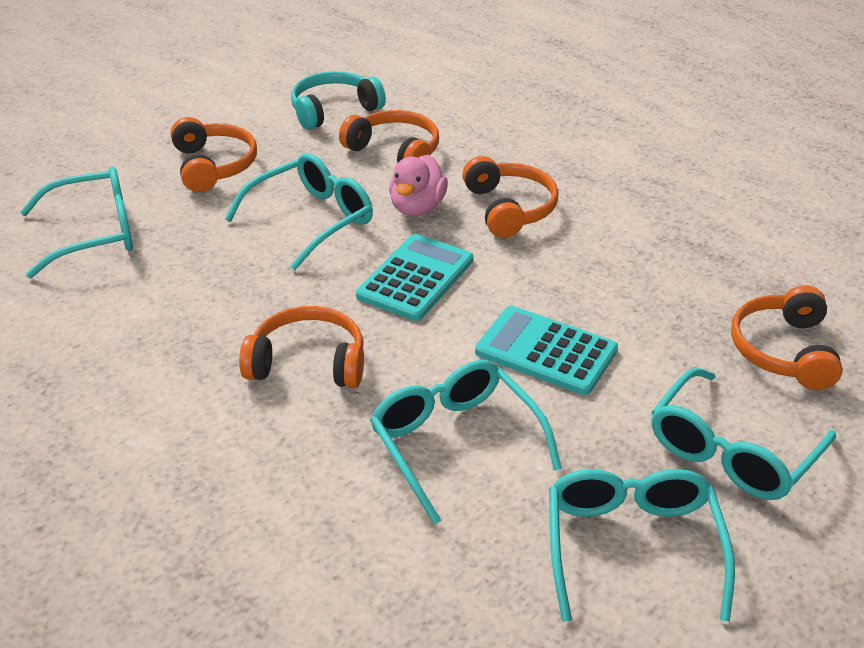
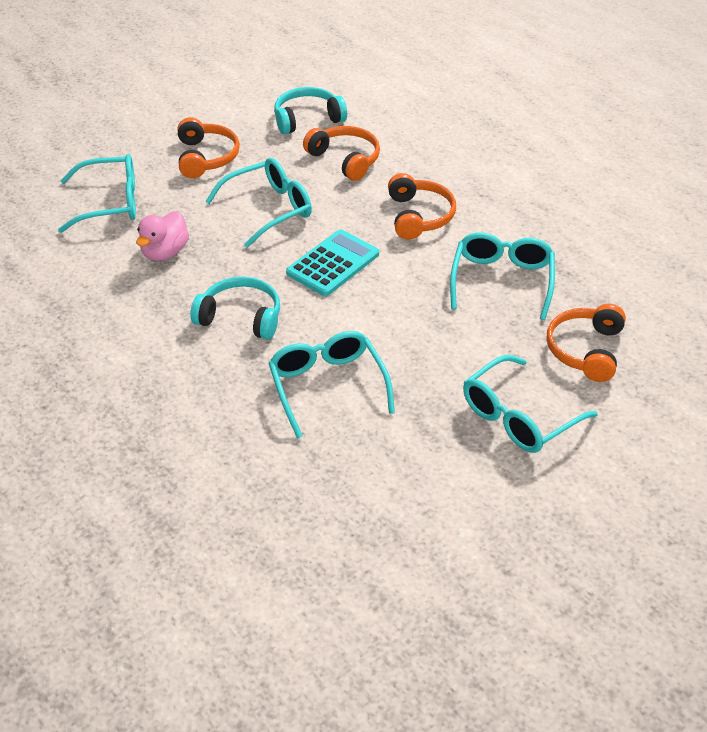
camera: 10 degrees right, 5 degrees up
(308, 362) = (241, 317): orange headphones -> turquoise headphones
(417, 207) = (349, 208): pink duck -> pink duck (165, 252)
(546, 351) = (411, 329): turquoise calculator -> none
(632, 546) = (425, 470): turquoise glasses -> turquoise glasses (502, 281)

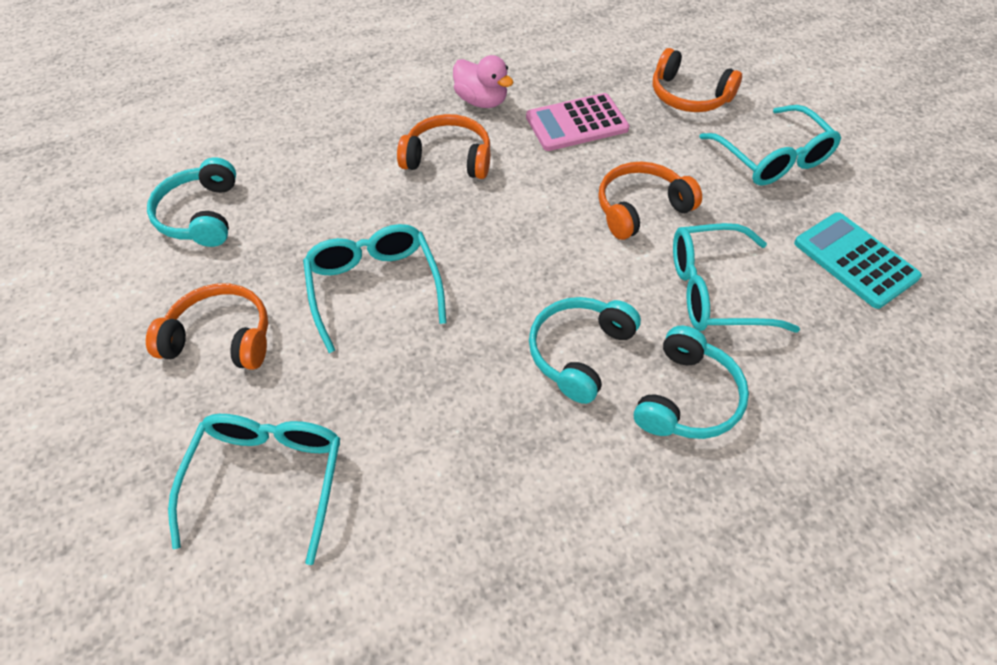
camera: 75 degrees left, 10 degrees up
(165, 252) = (418, 420): pink duck -> pink duck (481, 101)
(215, 378) = (687, 398): none -> turquoise headphones
(333, 264) = (505, 246): turquoise calculator -> turquoise calculator (855, 260)
(345, 159) = (310, 196): orange headphones -> orange headphones (640, 208)
(502, 281) = (576, 123): turquoise glasses -> pink calculator

